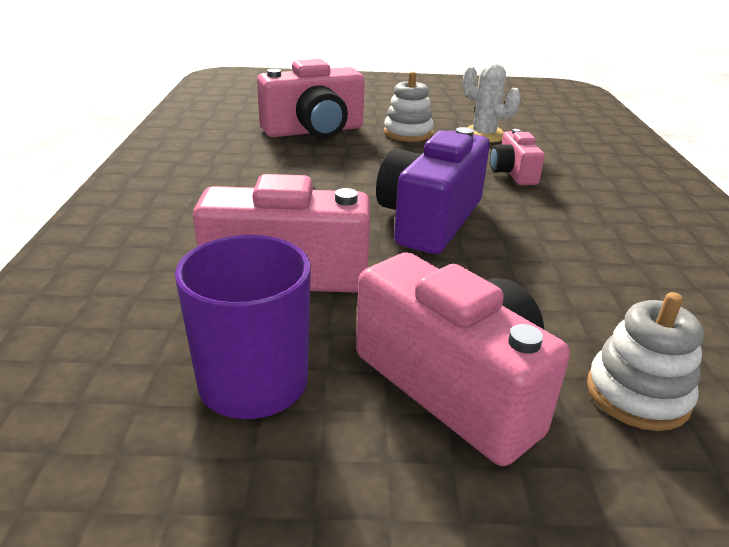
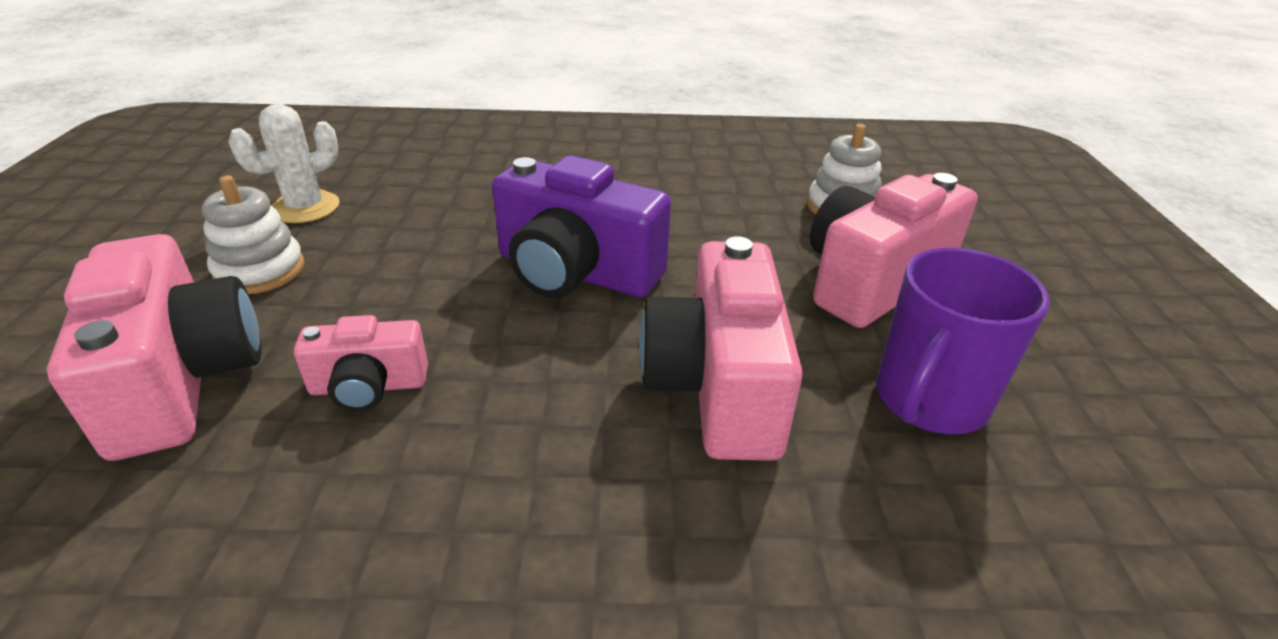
camera: 90 degrees left, 5 degrees up
(513, 173) = (449, 203): pink camera -> pink camera (369, 386)

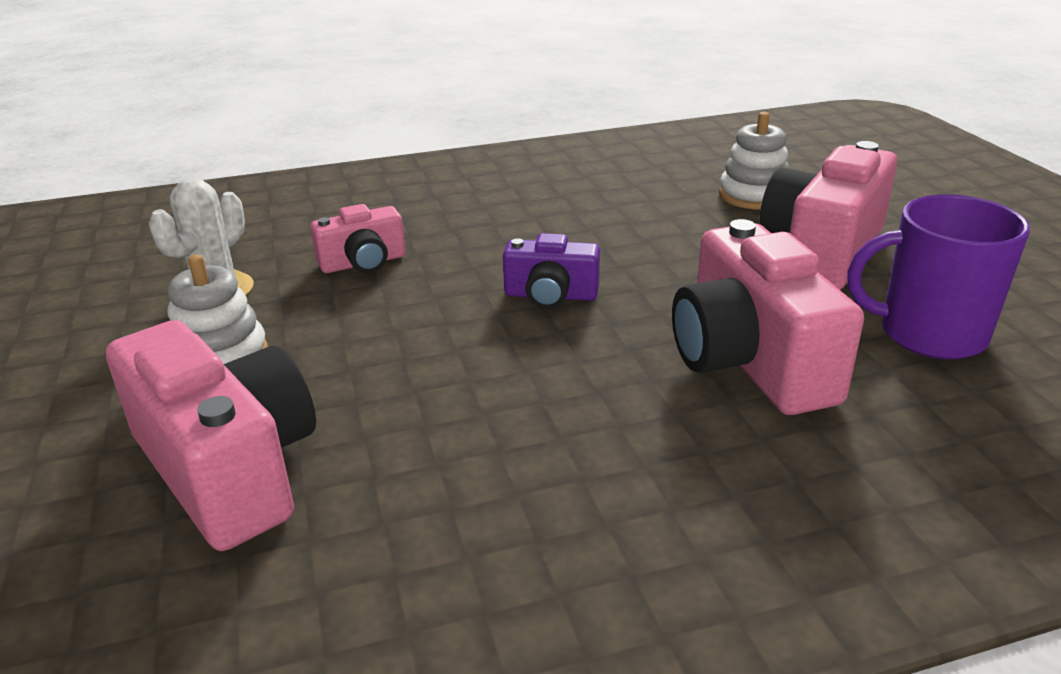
camera: 15 degrees left, 5 degrees down
(369, 386) = (429, 432): pink camera -> pink camera (363, 263)
(576, 272) = (550, 295): purple camera -> purple camera, size x0.54
(929, 400) = (929, 334): purple mug -> purple mug turned 75 degrees clockwise

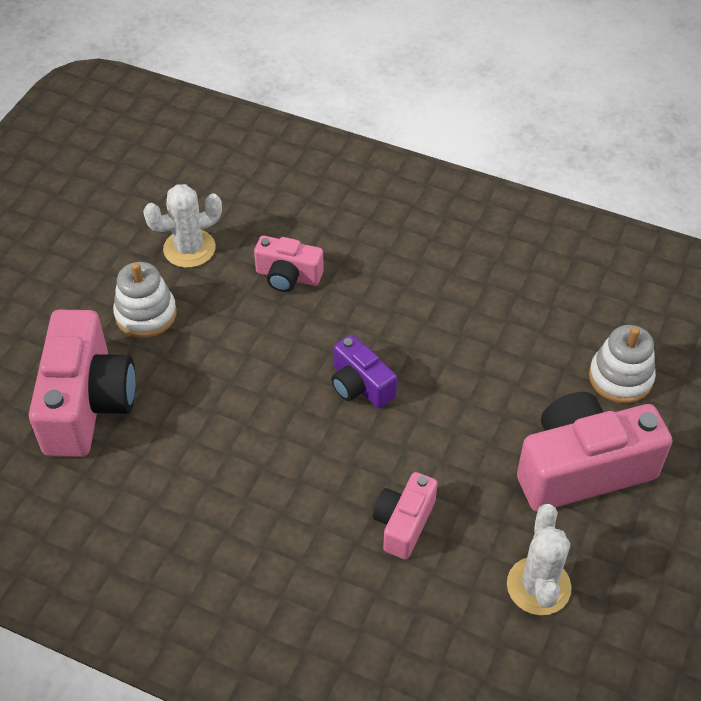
camera: 40 degrees right, 20 degrees up
(750, 361) = (404, 523): pink camera -> pink camera, size x0.54
(929, 334) = (538, 586): purple mug -> white cactus

